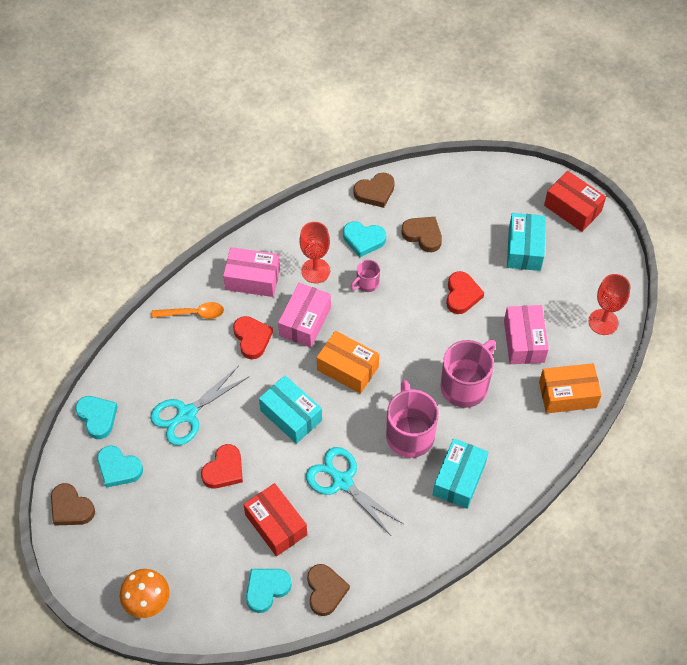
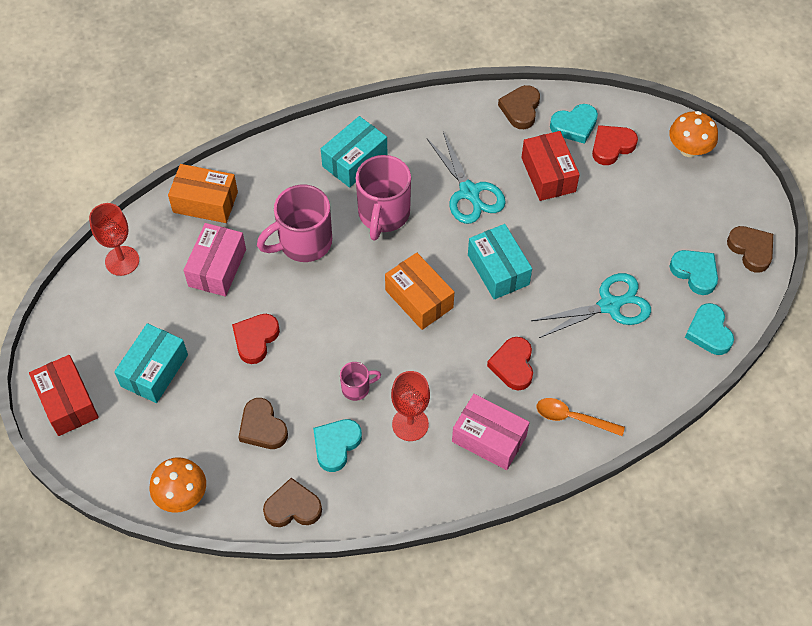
camera: 160 degrees left, 0 degrees up
(224, 470) = (585, 238): red heart -> red heart (612, 146)
(305, 321) = (446, 366): pink box -> none
(363, 240) = (336, 445): turquoise heart -> turquoise heart turned 90 degrees counterclockwise
(455, 176) = (182, 495): none -> orange mushroom

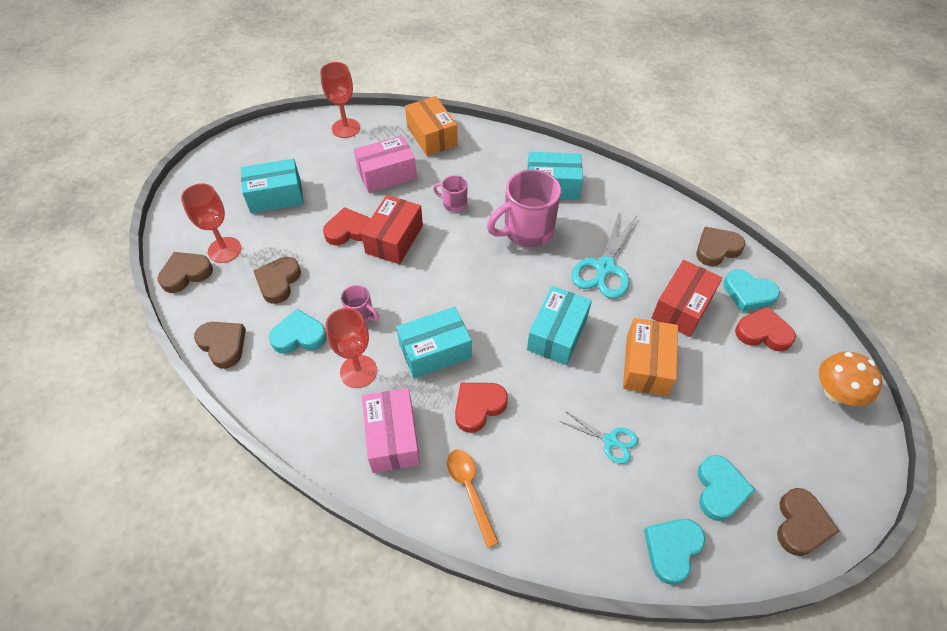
camera: 50 degrees right, 5 degrees down
(67, 402) = (215, 171): red box -> red box (394, 239)
(182, 449) = (224, 250): none -> red goblet
(182, 495) = (186, 274): orange mushroom -> brown heart
(303, 243) = (454, 203): pink mug -> pink mug, size x0.50
(419, 299) = (476, 301): orange box -> orange box (646, 365)
(439, 360) = (435, 351): none -> turquoise box
(610, 305) = (610, 441): turquoise scissors -> turquoise scissors, size x0.58

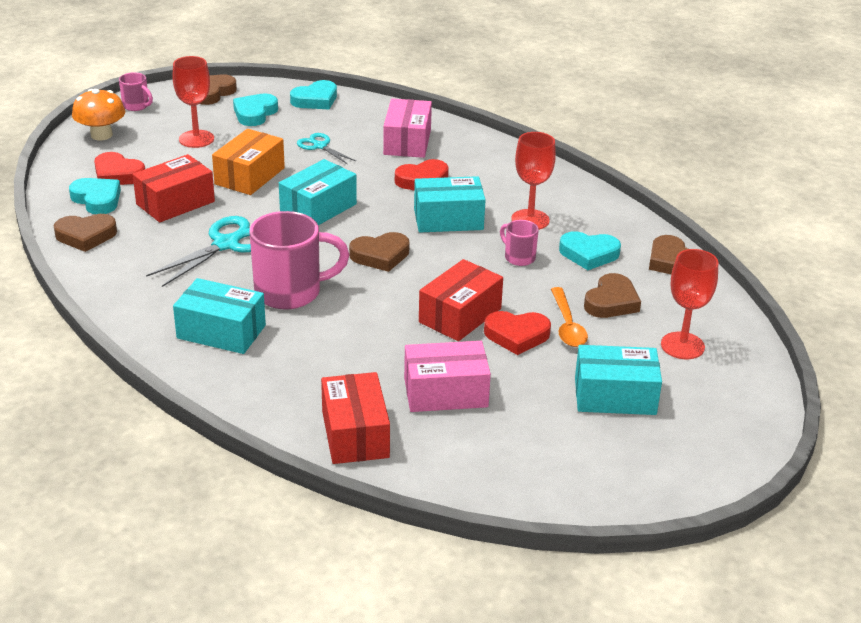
camera: 165 degrees left, 20 degrees down
(186, 274) = (728, 330): brown heart -> brown heart (380, 256)
(346, 128) = (493, 477): red goblet -> red goblet (196, 139)
(392, 437) = (508, 178): pink box -> pink box (407, 142)
(432, 136) = (355, 434): orange box -> red box
(454, 203) = (366, 338): pink mug -> pink mug (136, 106)
(470, 491) = (452, 144): orange spoon -> orange spoon (567, 325)

